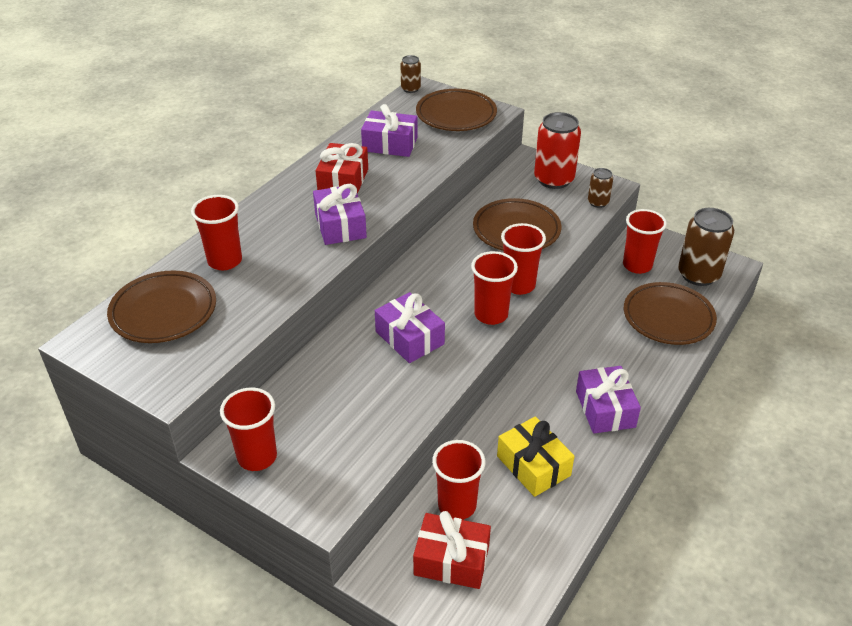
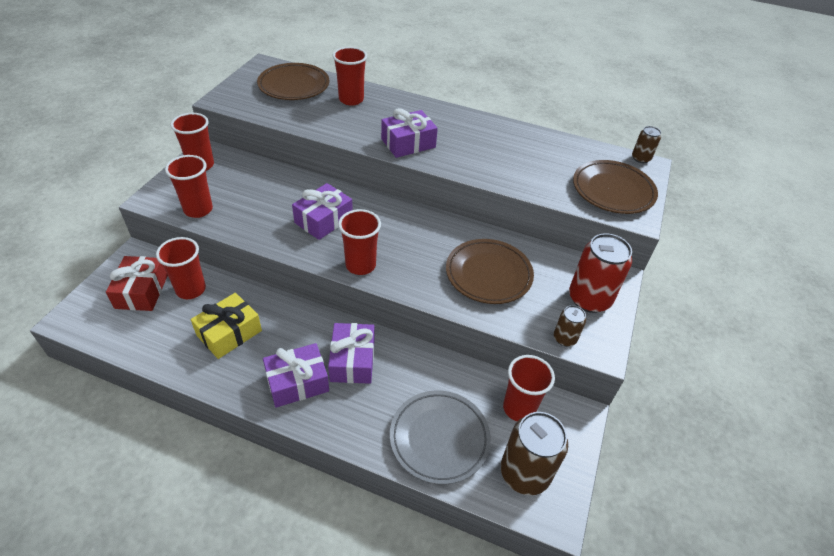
camera: 75 degrees right, 5 degrees up
(343, 181) = (470, 137): red gift -> none
(390, 144) = (538, 156): purple gift -> purple gift (352, 360)
(519, 285) = (405, 281): red cup -> red cup (198, 210)
(668, 317) = (439, 438): brown plate -> grey plate

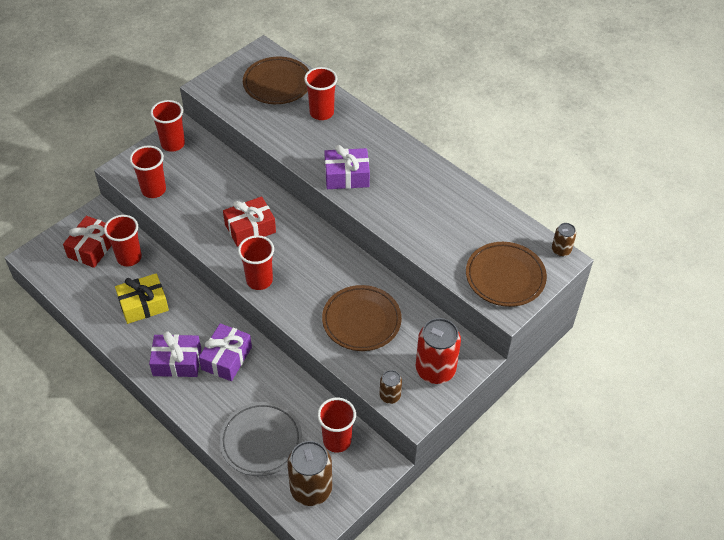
camera: 25 degrees right, 5 degrees up
(323, 220) = (250, 228): purple gift -> red gift

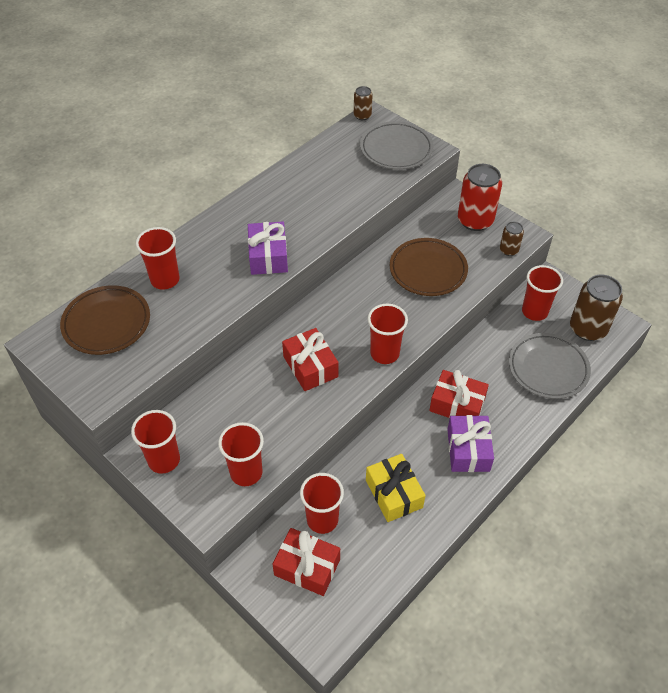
camera: 90 degrees left, 0 degrees up
(226, 358) = (457, 404): purple gift -> red gift
(505, 277) = (396, 149): brown plate -> grey plate

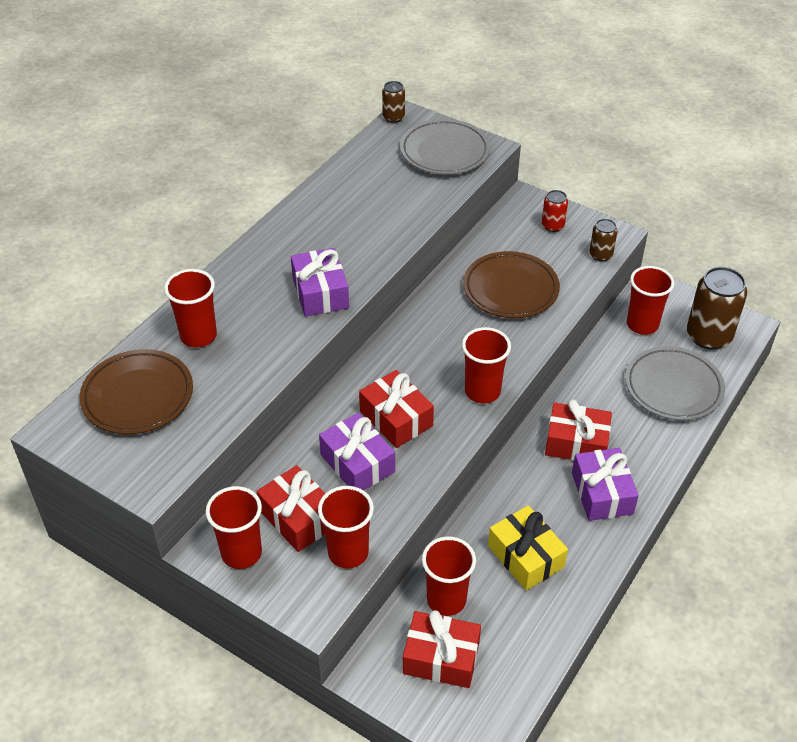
camera: 10 degrees left, 5 degrees down
(214, 438) = (298, 518): none -> red gift
(271, 399) = (357, 463): none -> purple gift
(475, 220) = (552, 226): red can -> red can, size x0.52

